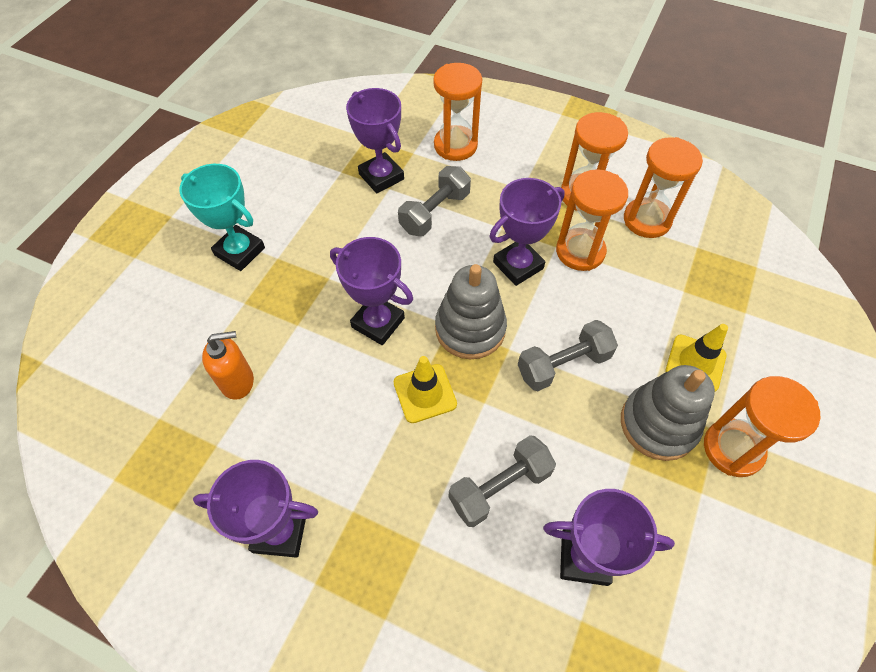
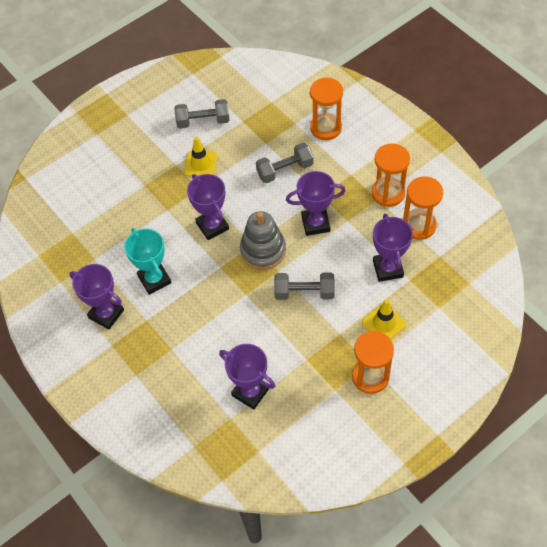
camera: 30 degrees right, 0 degrees up
(238, 381) = (120, 229): orange soap dispenser -> none
(240, 251) = (156, 152): turquoise trophy -> turquoise trophy (154, 279)
(381, 177) = (265, 133): purple trophy -> purple trophy (388, 269)
(425, 393) = (216, 276): yellow traffic cone -> yellow traffic cone (201, 164)
(500, 487) = (228, 340): grey dumbbell -> grey dumbbell (203, 121)
(580, 251) = (360, 229): orange hourglass -> none
(658, 424) = (337, 346): grey stacking toy -> none

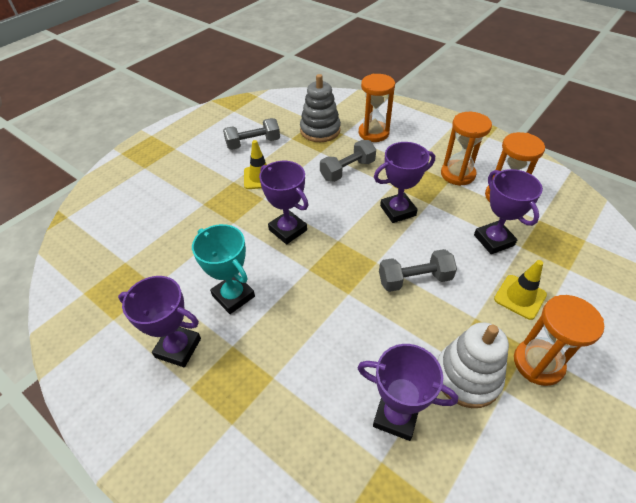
camera: 15 degrees left, 10 degrees down
(263, 250) = (351, 245): grey stacking toy -> grey stacking toy (320, 130)
(312, 376) = (467, 377): none -> white stacking toy

